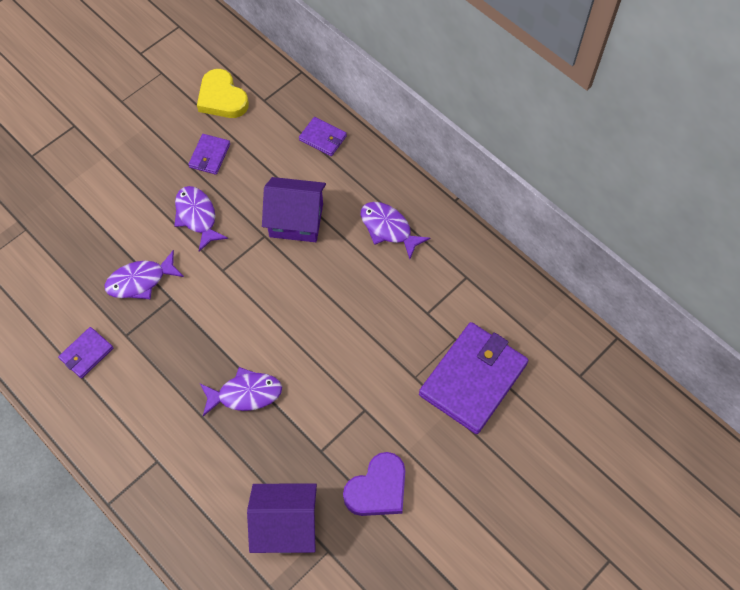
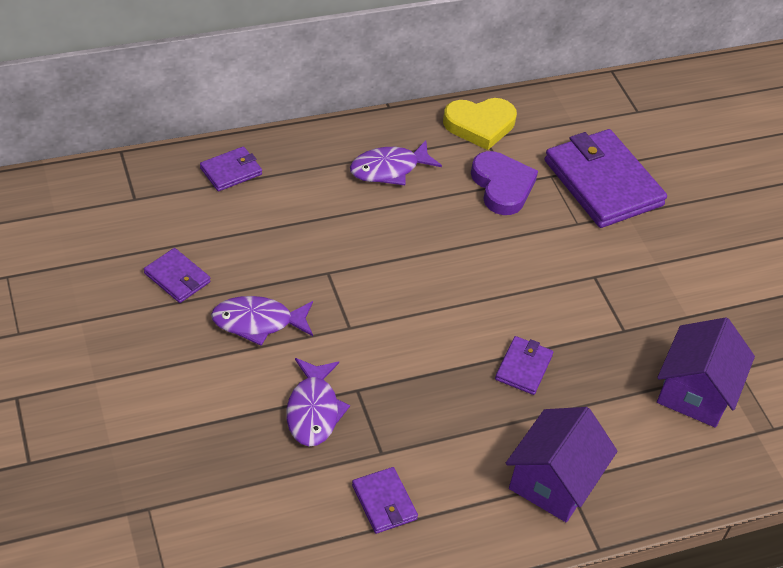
camera: 70 degrees left, 15 degrees down
(222, 98) = (99, 234): yellow heart -> yellow heart (480, 125)
(245, 394) = (523, 367): purple fish -> purple wallet
(296, 220) = (326, 237): purple house -> purple house (553, 481)
(378, 489) = (687, 302): purple heart -> purple heart (502, 186)

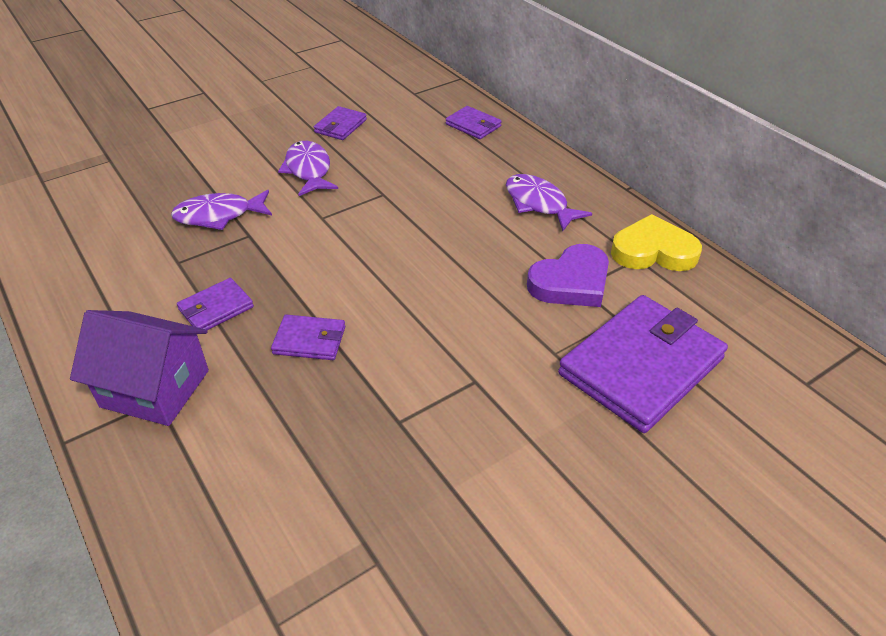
camera: 80 degrees right, 5 degrees down
(384, 502) = (120, 273): purple wallet -> purple wallet (216, 308)
(480, 125) = (653, 251): yellow heart -> yellow heart turned 120 degrees clockwise
(695, 392) = (319, 512): purple house -> none

